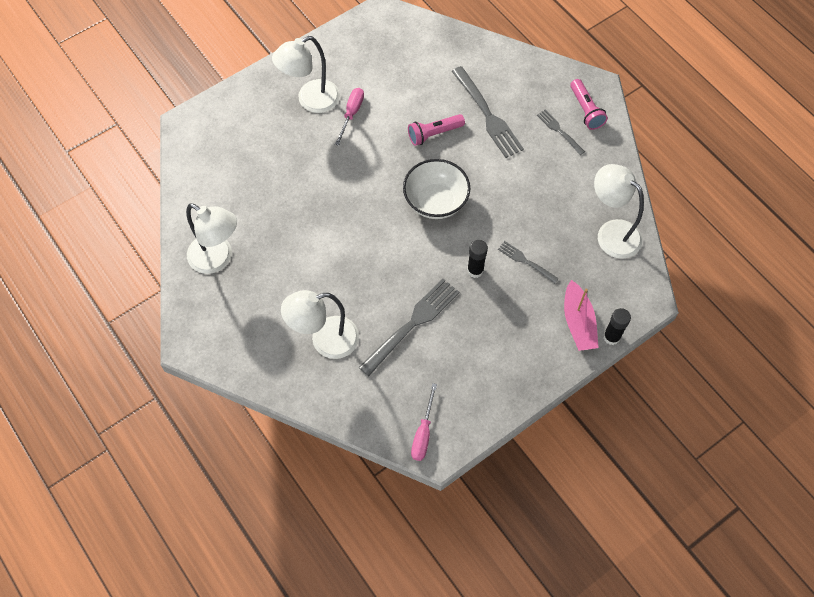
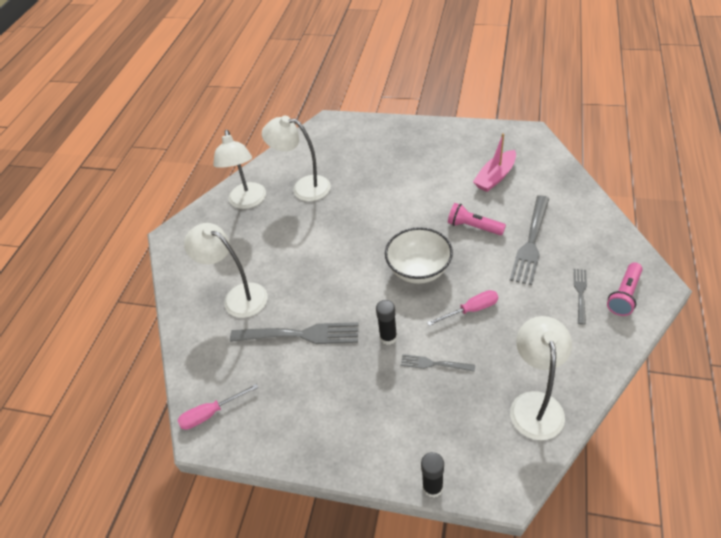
camera: 55 degrees right, 15 degrees down
(310, 101) = (415, 154): white lamp -> white lamp (303, 187)
(351, 114) = (431, 178): pink screwdriver -> pink screwdriver (471, 310)
(526, 261) = (434, 364): grey fork -> grey fork turned 75 degrees counterclockwise
(578, 322) = (419, 448): pink boat -> pink boat (495, 177)

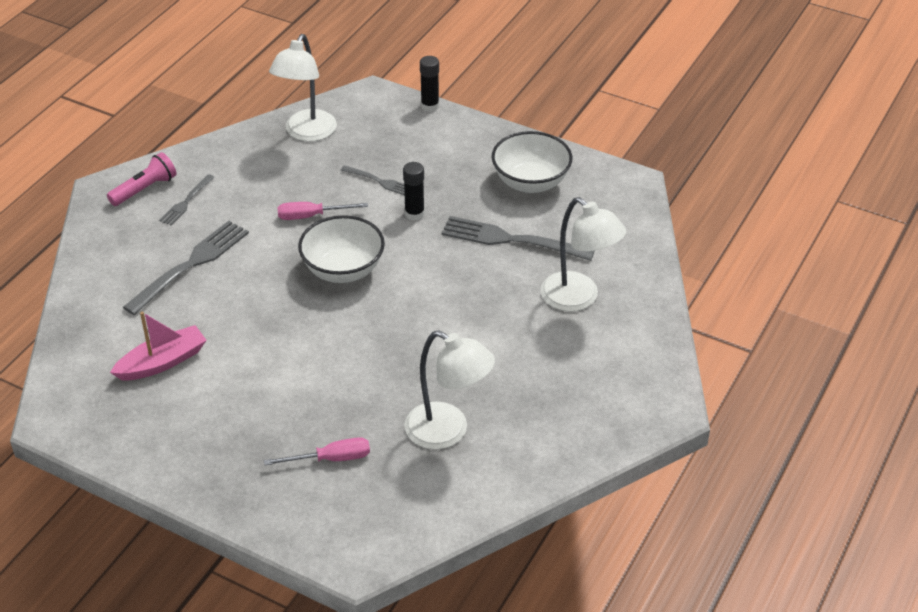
camera: 170 degrees left, 5 degrees down
(211, 413) = (623, 196): pink screwdriver -> pink screwdriver (331, 459)
(248, 202) = (542, 433): white lamp -> none
(298, 404) = (530, 182): none -> white bowl
(473, 227) = (244, 302): pink flashlight -> none

